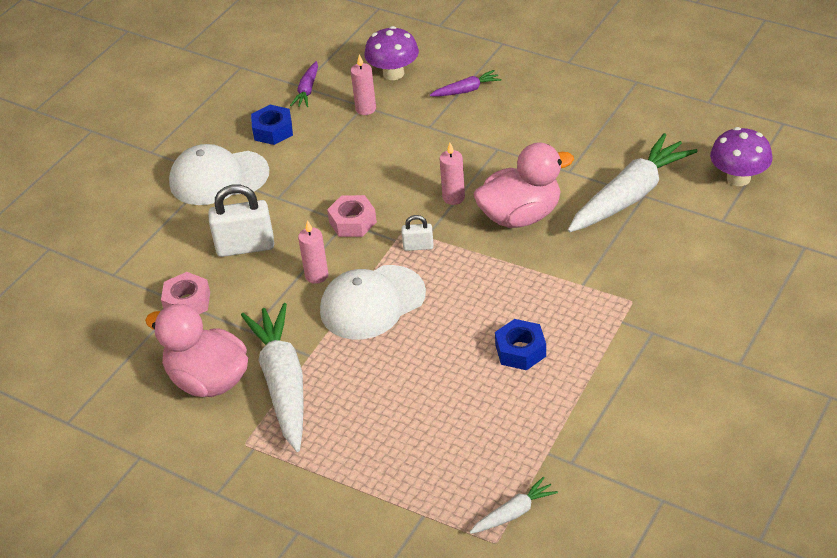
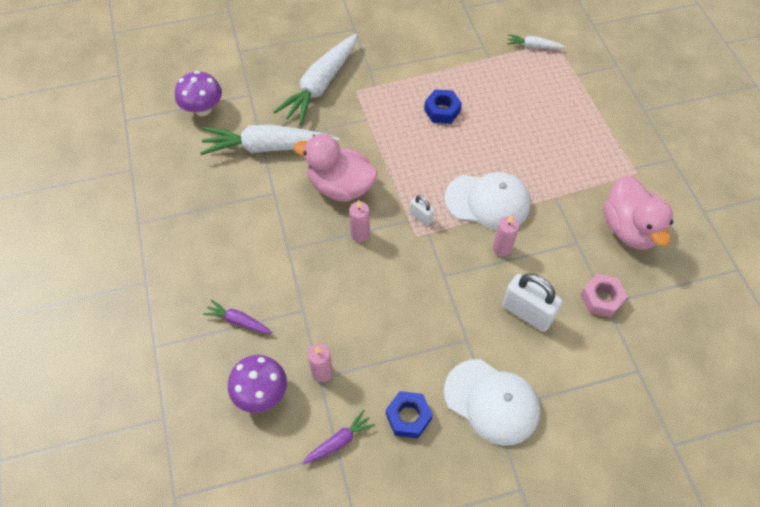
camera: 140 degrees left, 15 degrees up
(283, 383) = (586, 192): white carrot -> white carrot (320, 85)
(352, 222) = (440, 271): pink nut -> none

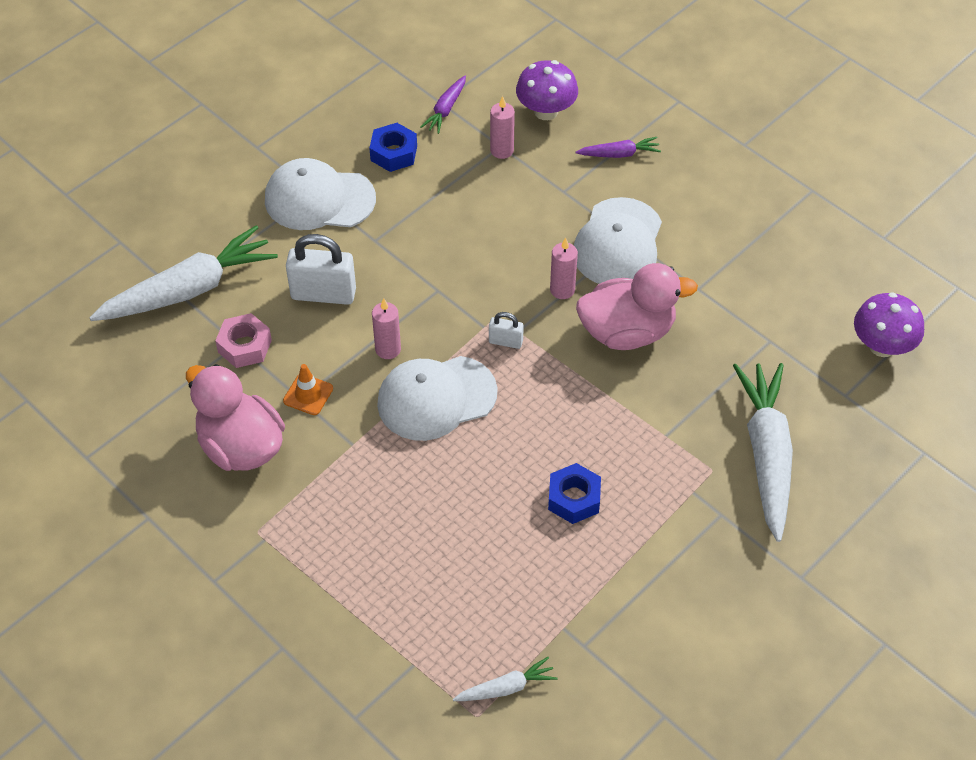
camera: 150 degrees right, 5 degrees down
(268, 147) = (754, 337): white carrot -> white carrot (189, 289)
(298, 249) = (618, 243): none -> white cap
(570, 242) = (308, 394): none -> orange traffic cone

